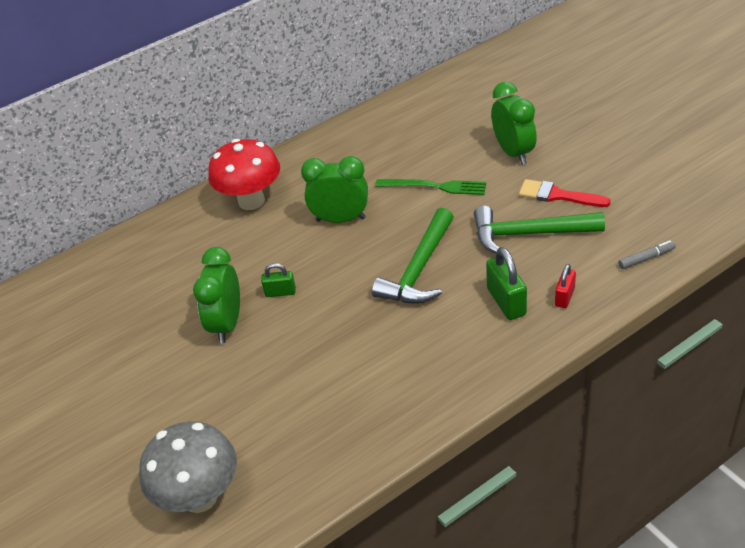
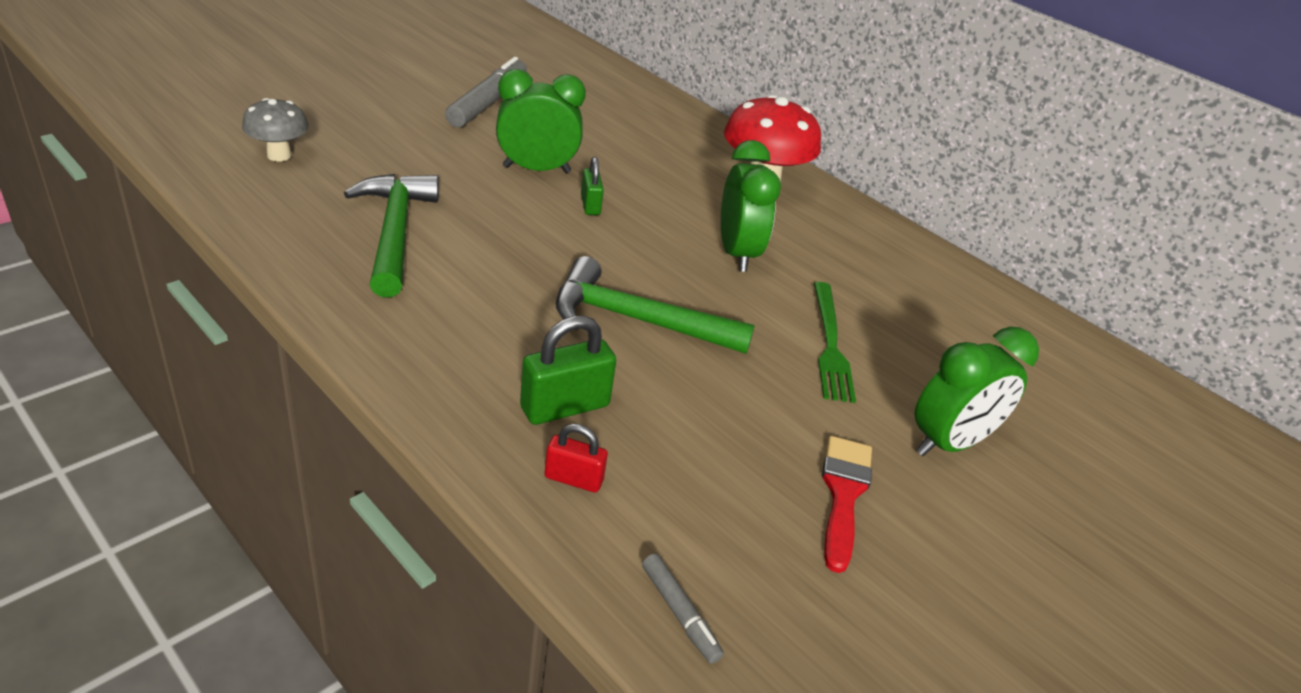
camera: 70 degrees right, 5 degrees down
(108, 361) = (487, 103): none -> grey marker
(200, 497) = (279, 155): grey mushroom -> grey mushroom, size x0.59
(528, 234) = (730, 445): green hammer -> green hammer (394, 232)

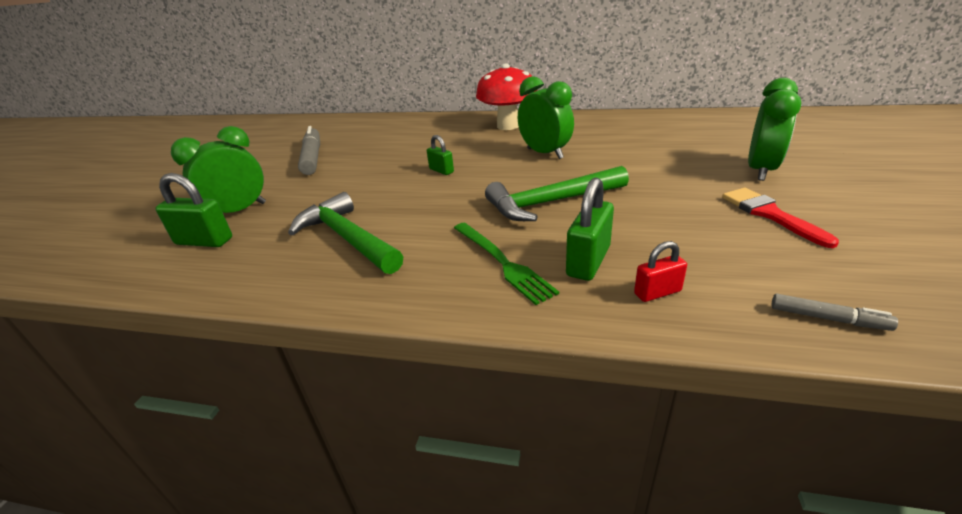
camera: 25 degrees left, 5 degrees down
(279, 155) = (204, 241): grey mushroom -> green padlock
(536, 169) = (387, 170): green clock -> green clock (239, 211)
(830, 344) = (648, 164): green fork -> green fork (502, 262)

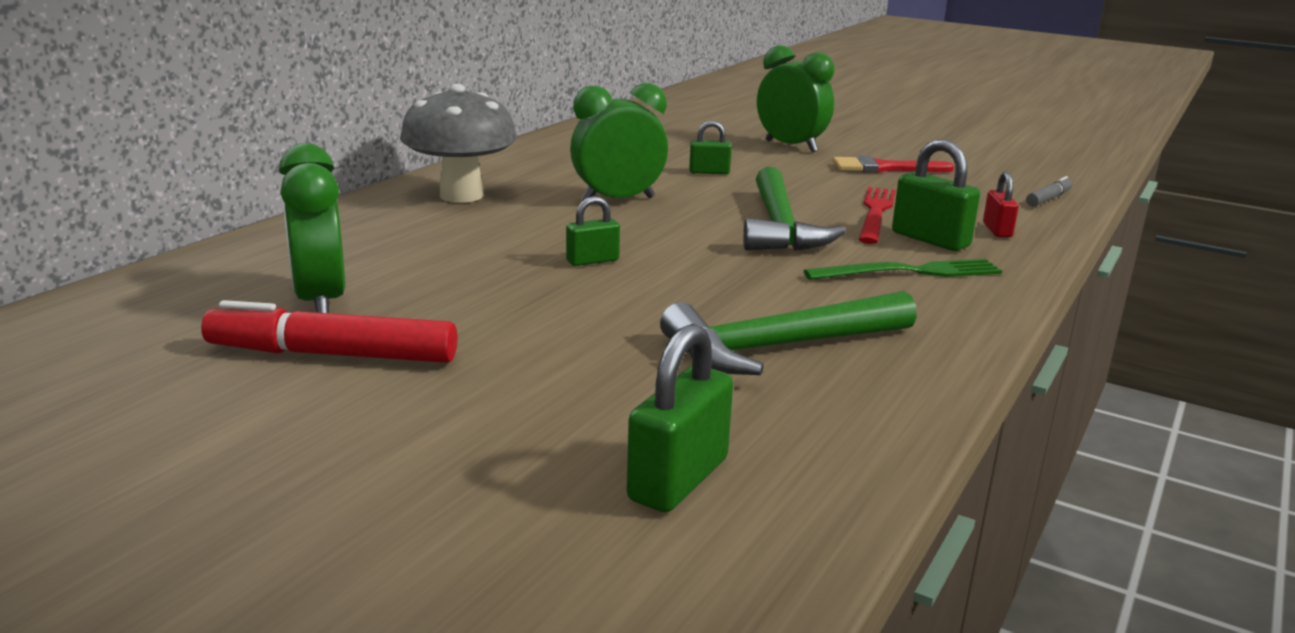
camera: 75 degrees left, 10 degrees down
(239, 211) = (558, 443): green clock -> green clock (320, 301)
(312, 158) = (334, 355): grey marker -> red marker
(508, 126) = (461, 195): red mushroom -> grey mushroom
(629, 229) = (875, 213): none -> red fork
(639, 161) = (709, 172): none -> green padlock

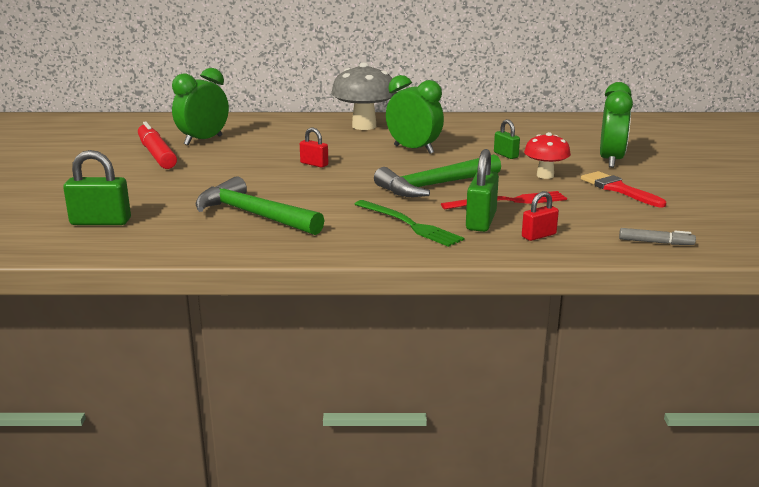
camera: 60 degrees right, 0 degrees up
(592, 261) = (314, 164): green padlock -> red padlock
(806, 178) = (545, 175): none -> red mushroom

